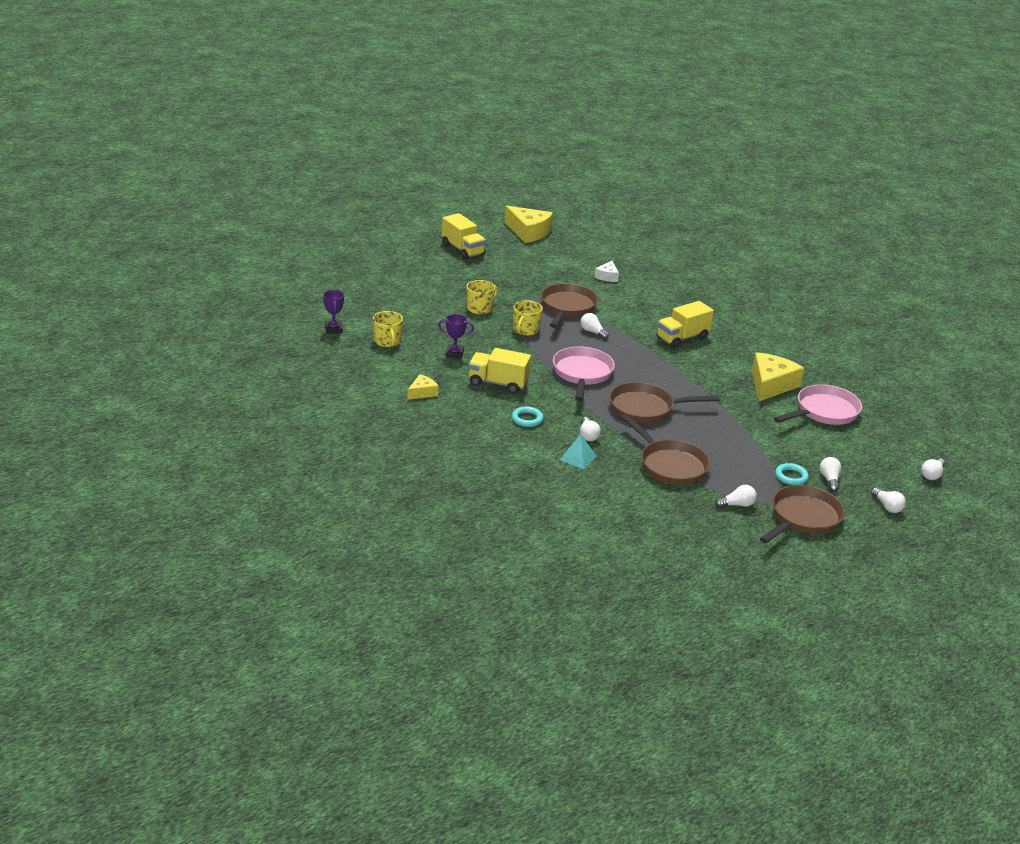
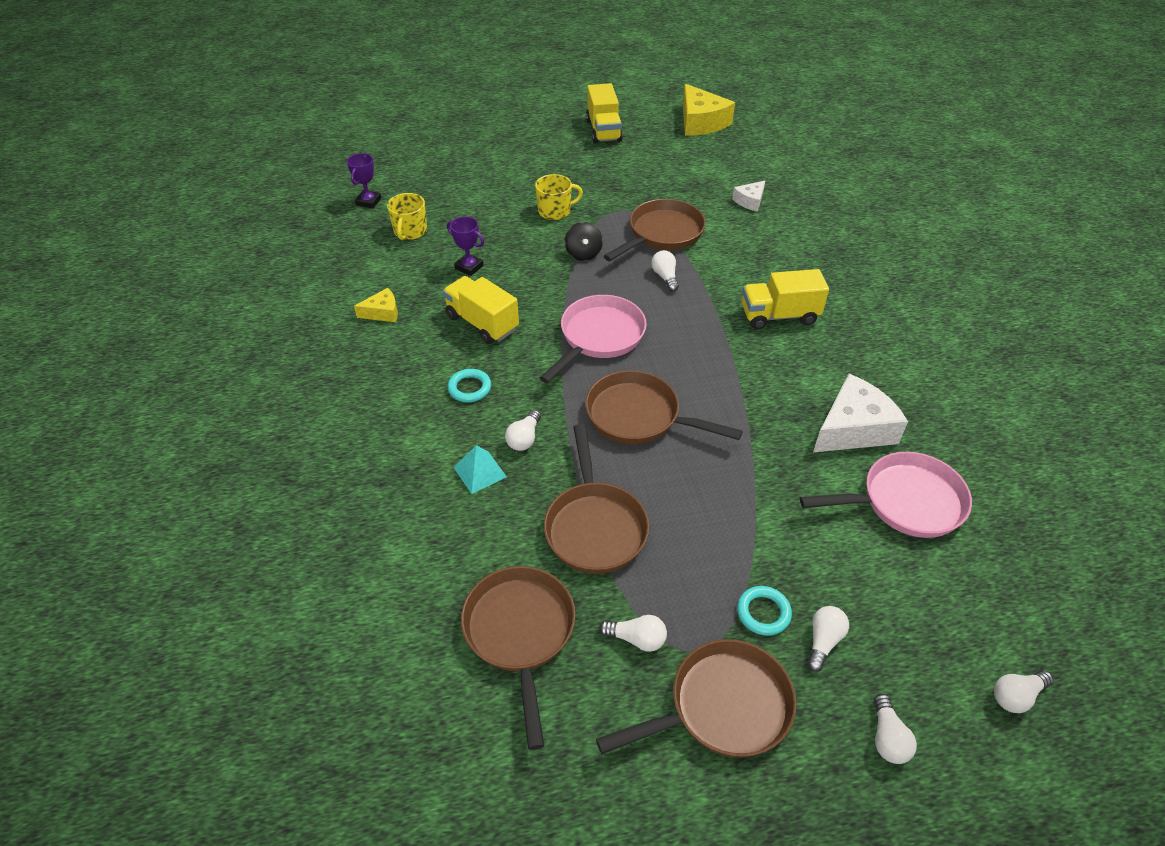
camera: 30 degrees right, 15 degrees up
(525, 330) = (583, 254): yellow mug -> black spinning top
(674, 520) = (520, 633): none -> brown pan
(770, 385) = (853, 428): yellow cheese -> white cheese

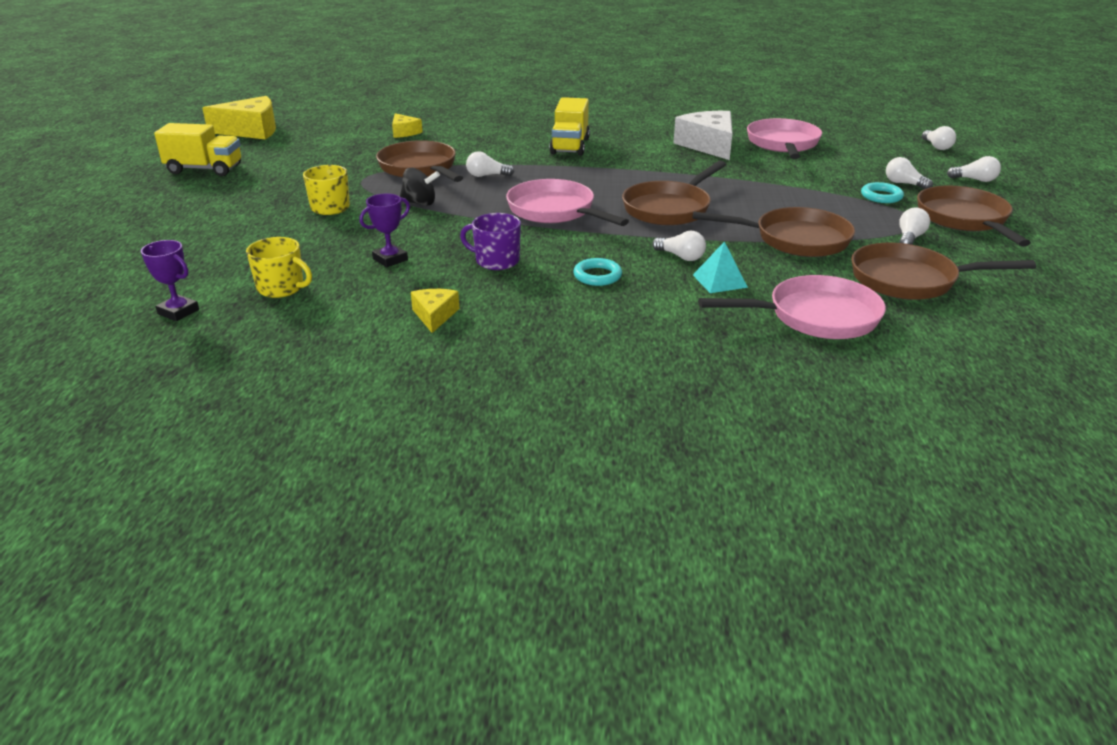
camera: 75 degrees left, 15 degrees down
(421, 549) = (815, 317): none -> pink pan
(482, 323) = (496, 261): yellow truck -> purple mug
(750, 201) = (404, 132): white cheese -> yellow cheese

